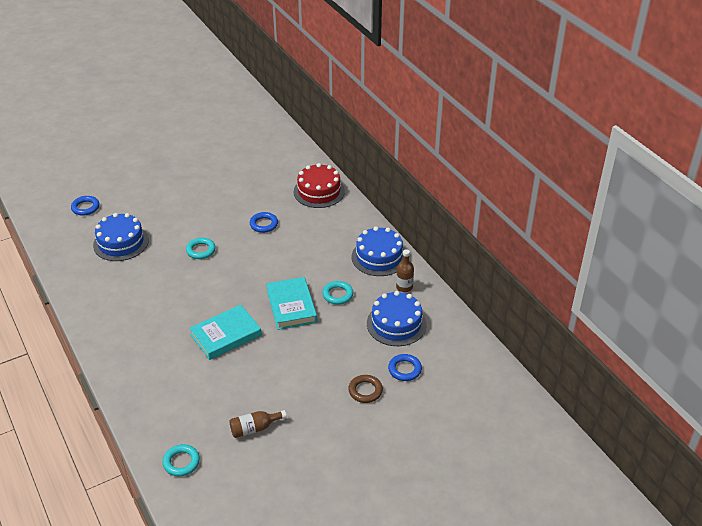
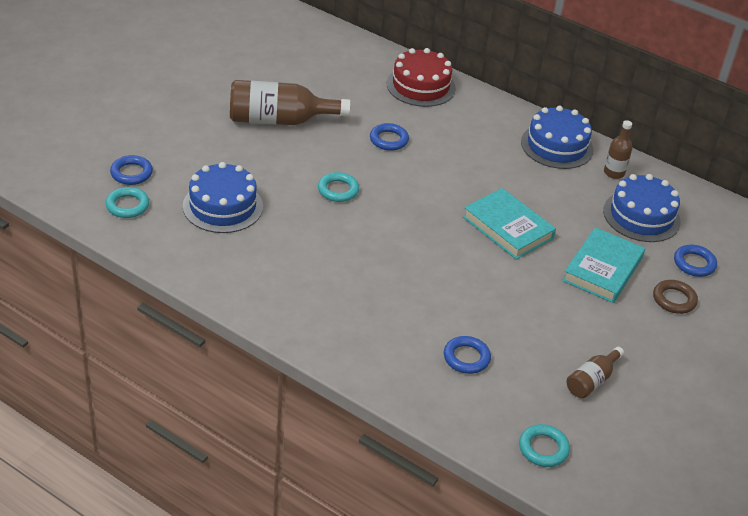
camera: 30 degrees left, 0 degrees up
(185, 386) = (466, 358): none -> blue ring
(204, 194) = (279, 120): none -> brown bottle
(226, 335) = (461, 283): turquoise book -> turquoise book (602, 269)
(337, 295) = (549, 200): turquoise ring -> turquoise ring (127, 206)

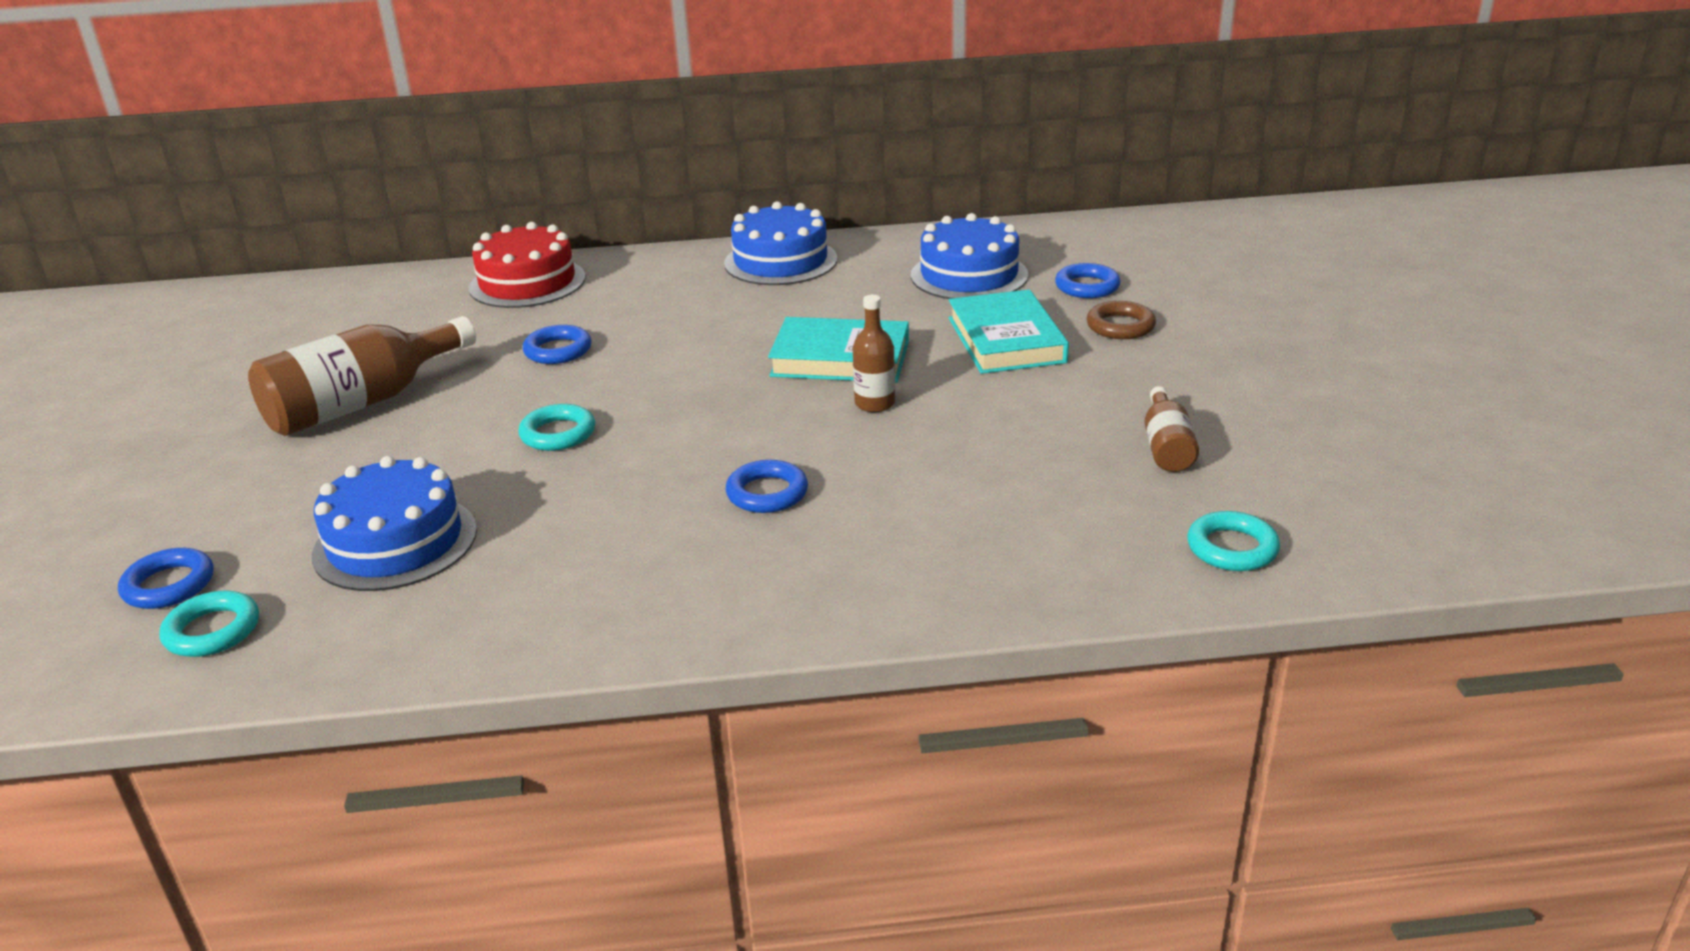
camera: 35 degrees left, 10 degrees down
(466, 358) = (995, 512): blue ring -> blue ring (767, 493)
(614, 173) = (880, 254): brown bottle -> brown bottle (874, 404)

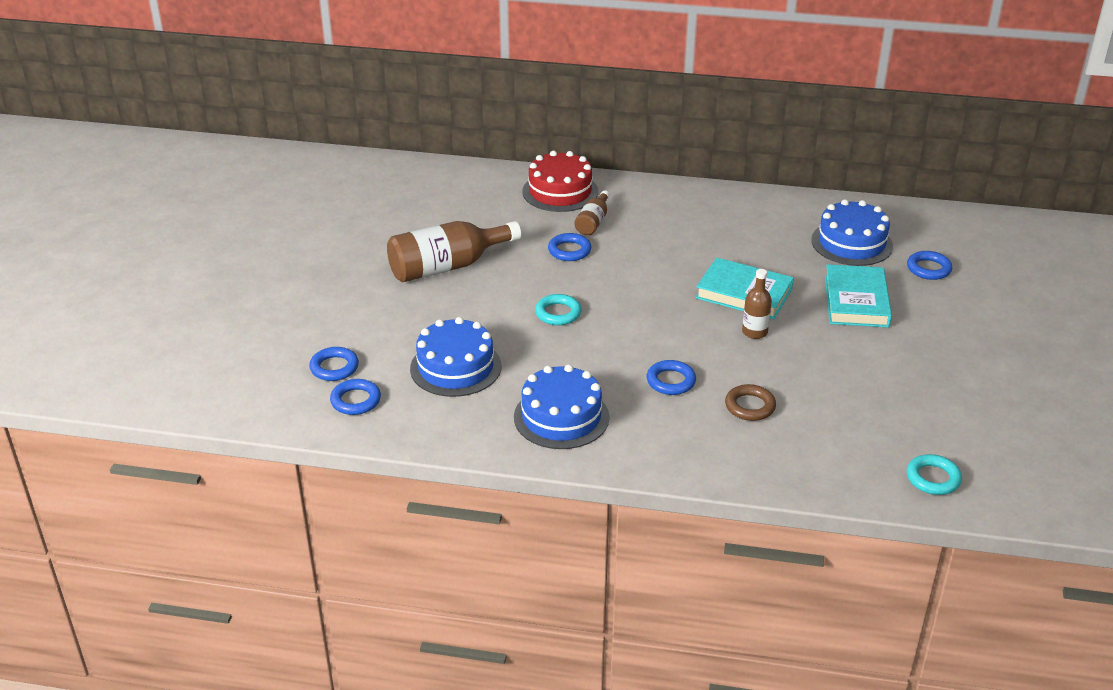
camera: 15 degrees right, 5 degrees up
(212, 631) = (356, 400): turquoise ring -> blue ring
(780, 261) = (728, 206): blue cake -> blue cake (561, 417)
(1120, 326) = (937, 306): brown ring -> brown ring (750, 406)
(1166, 446) = (925, 402): brown bottle -> brown bottle (593, 222)

